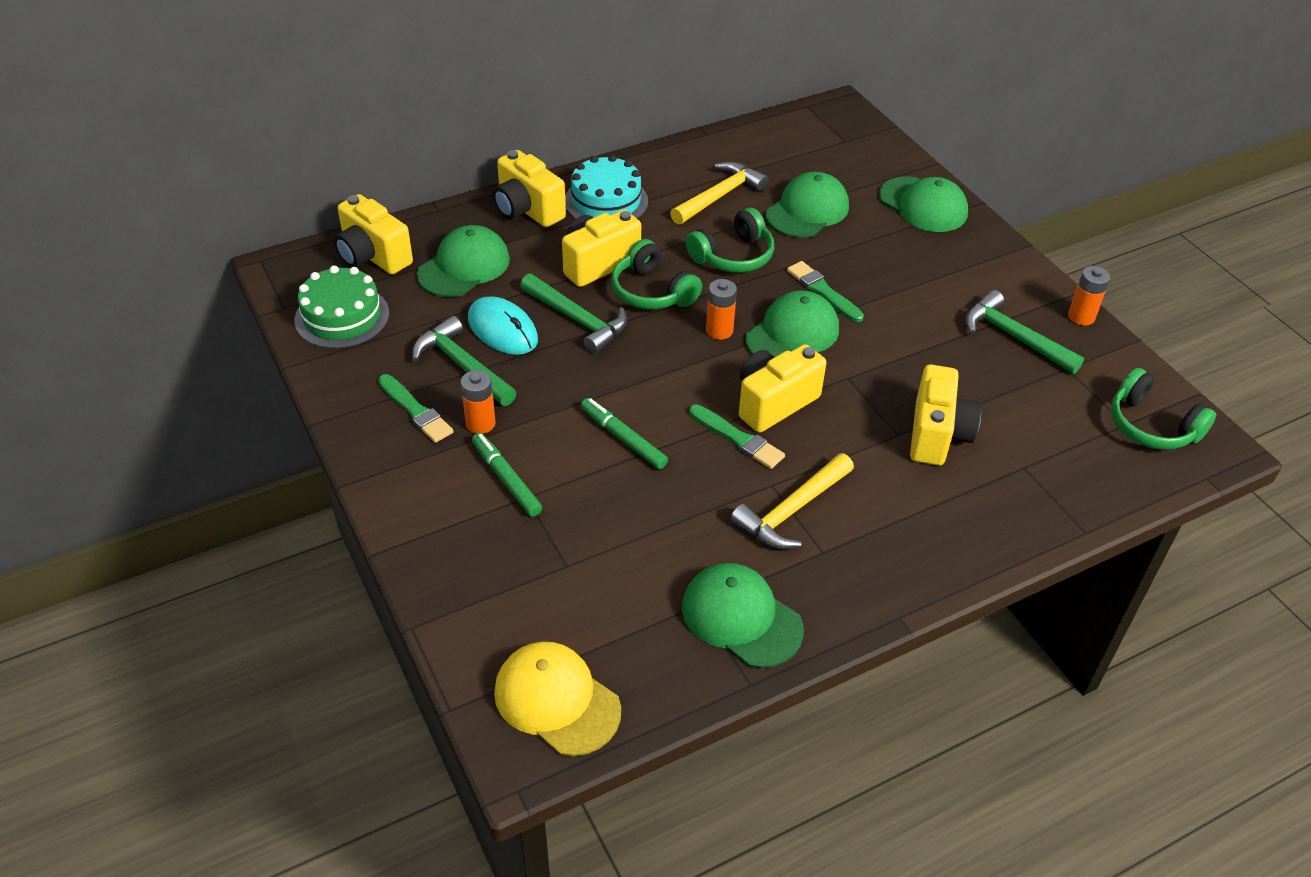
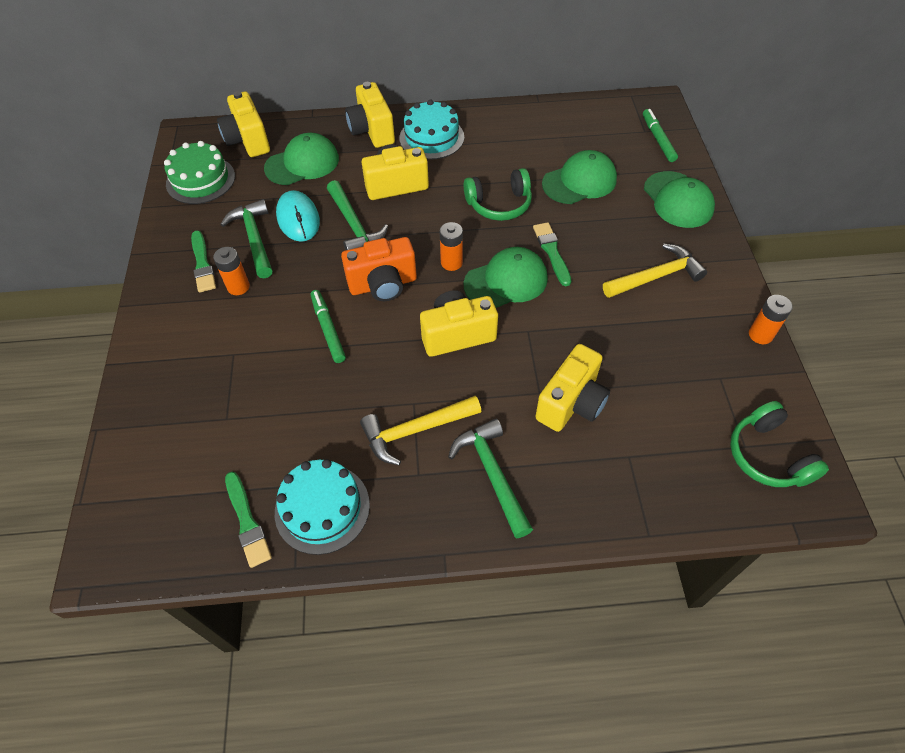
camera: 25 degrees right, 10 degrees up
(506, 479) = (228, 336): green marker -> green marker (658, 139)
(557, 700) = (152, 525): yellow cap -> none
(652, 291) = (421, 217): green headphones -> none
(655, 374) = (383, 284): none -> orange camera
(719, 196) = (518, 153): yellow hammer -> yellow hammer (656, 276)
(738, 438) = (411, 356): green brush -> green brush (247, 521)
(741, 618) = (322, 508): green cap -> turquoise cake
(1014, 337) = (689, 336): green hammer -> green hammer (492, 474)

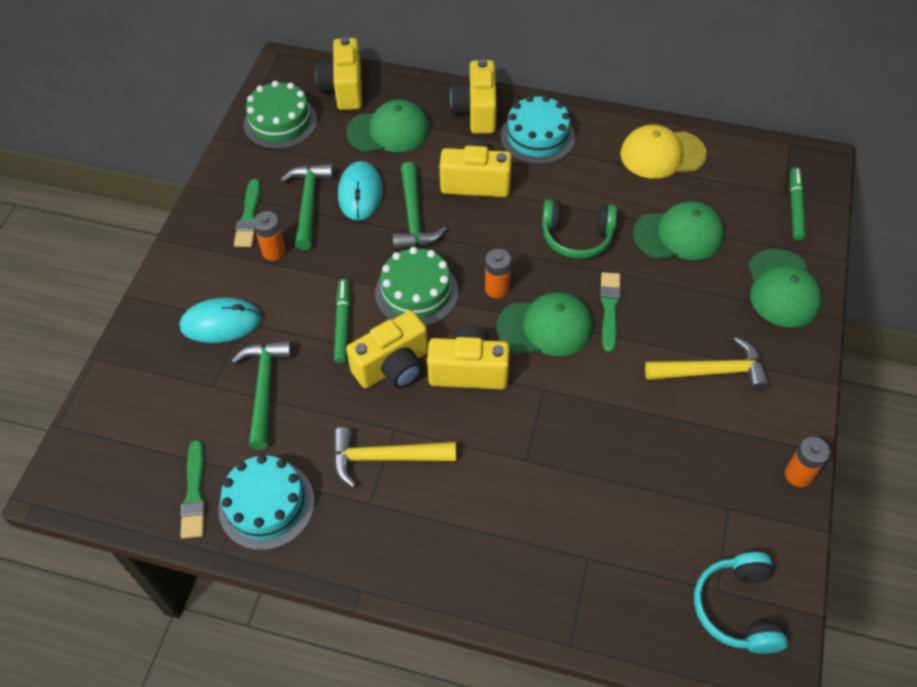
camera: 20 degrees right, 0 degrees up
(212, 361) = (221, 323): none -> turquoise mouse
(383, 284) = (416, 292): orange camera -> green cake
(492, 474) = (441, 528): green hammer -> green hammer (264, 389)
(538, 126) = (662, 154): none -> yellow cap
(571, 403) = (554, 482): yellow camera -> yellow camera (393, 367)
(768, 455) = (737, 608): green headphones -> turquoise headphones

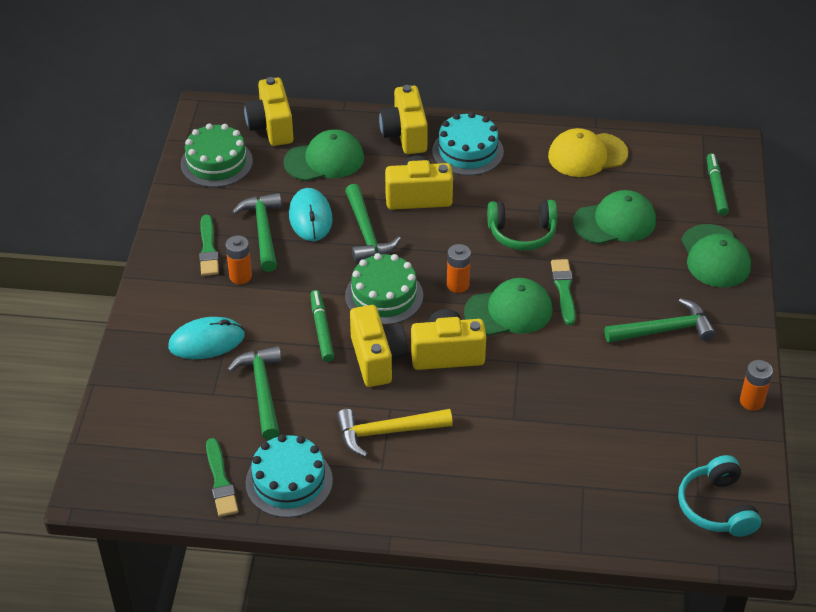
camera: 10 degrees left, 10 degrees down
(393, 367) = (377, 359): yellow camera -> yellow camera turned 60 degrees counterclockwise
(712, 371) = (664, 330): yellow hammer -> green hammer

